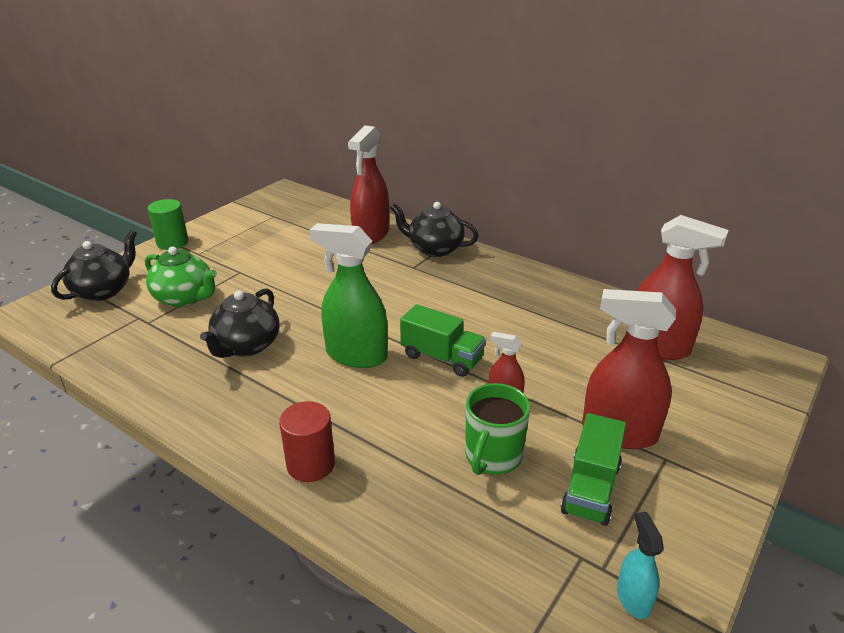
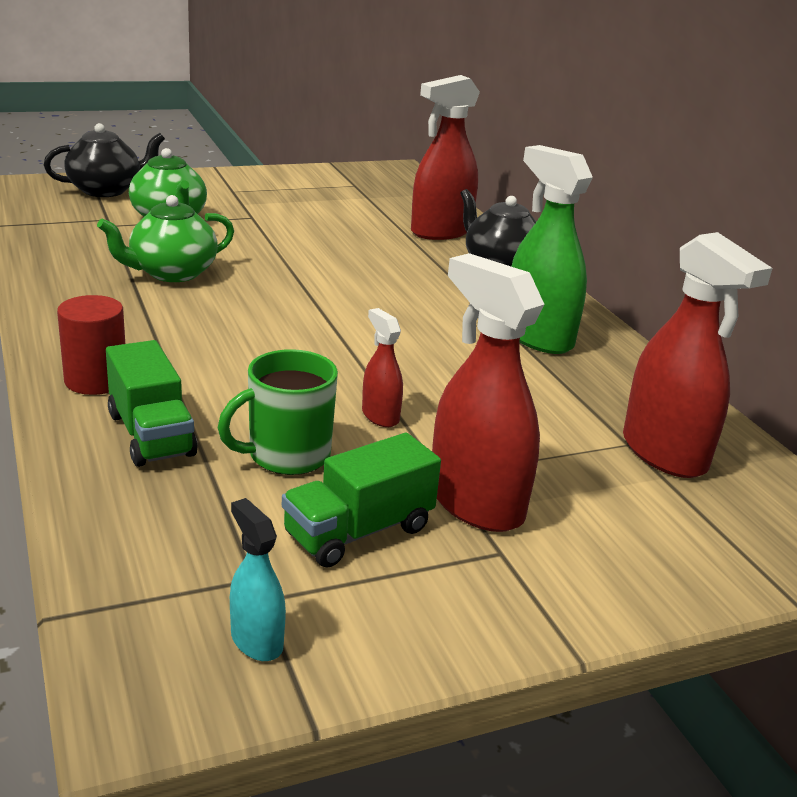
camera: 30 degrees right, 5 degrees down
(172, 242) = (220, 175): green cylinder -> none
(246, 346) = (172, 273): black teapot -> green teapot
(356, 355) = (269, 319): green spray bottle -> green spray bottle (537, 337)
(442, 357) = (360, 356): green truck -> green truck (151, 434)
(633, 598) = (256, 640): turquoise spray bottle -> turquoise spray bottle turned 60 degrees counterclockwise

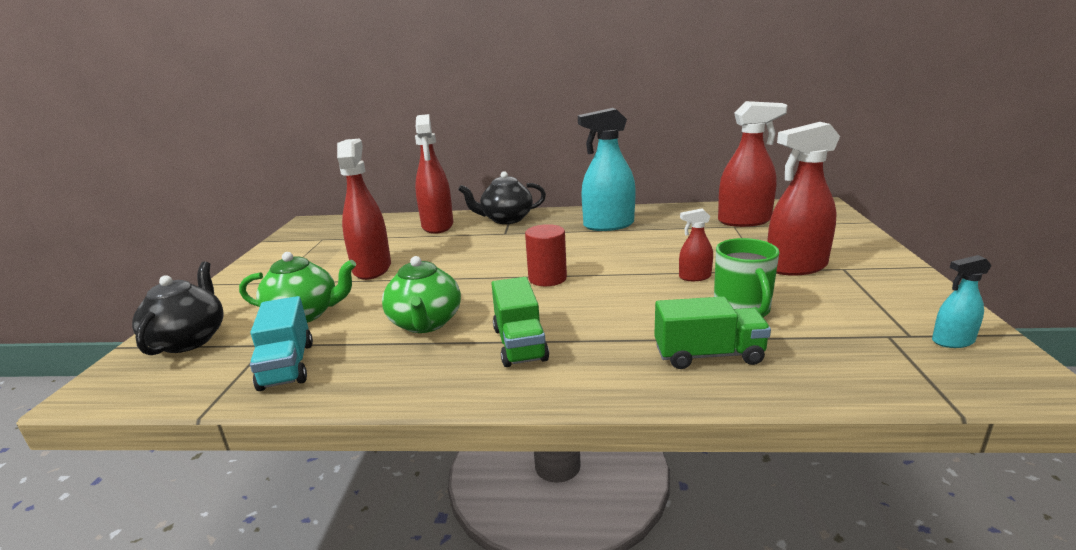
camera: 60 degrees left, 5 degrees down
(73, 235) = (287, 365): none -> turquoise truck
(96, 380) = (613, 372): red cylinder -> red cylinder (547, 278)
(290, 224) = (372, 268): none -> red spray bottle
(358, 531) = (830, 300): green truck -> green truck (519, 344)
(537, 337) = (608, 225): green spray bottle -> turquoise spray bottle

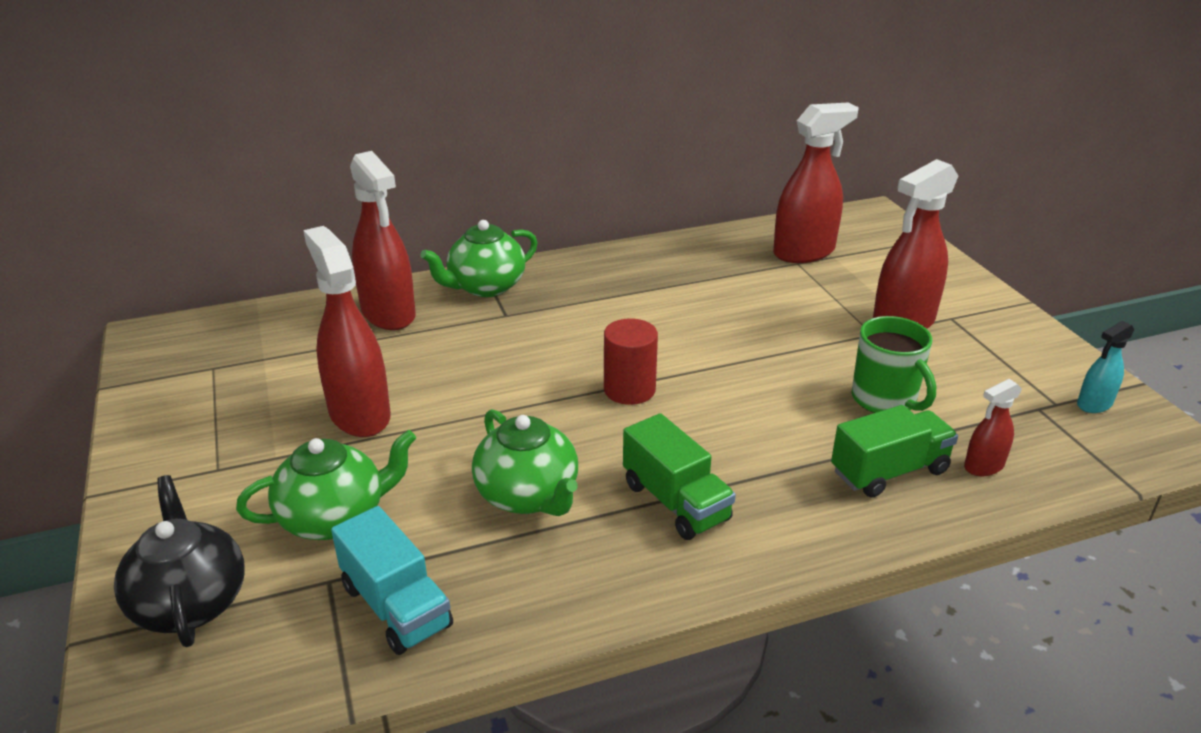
camera: 25 degrees left, 10 degrees up
(506, 219) = (485, 287): black teapot -> green teapot
(608, 225) = (640, 281): turquoise spray bottle -> none
(694, 277) = (804, 357): red spray bottle -> red spray bottle (983, 466)

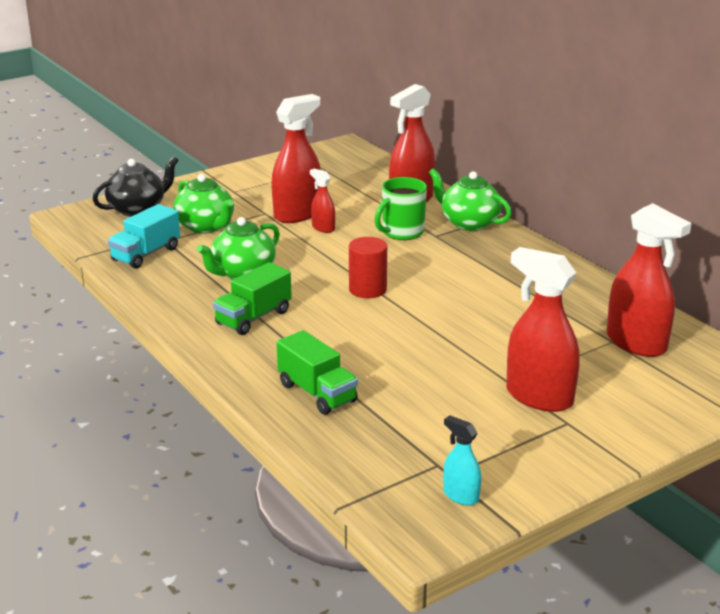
camera: 75 degrees right, 5 degrees down
(885, 400) = (410, 390): green mug -> green mug (402, 232)
(983, 466) = (341, 434): red spray bottle -> red spray bottle (323, 228)

